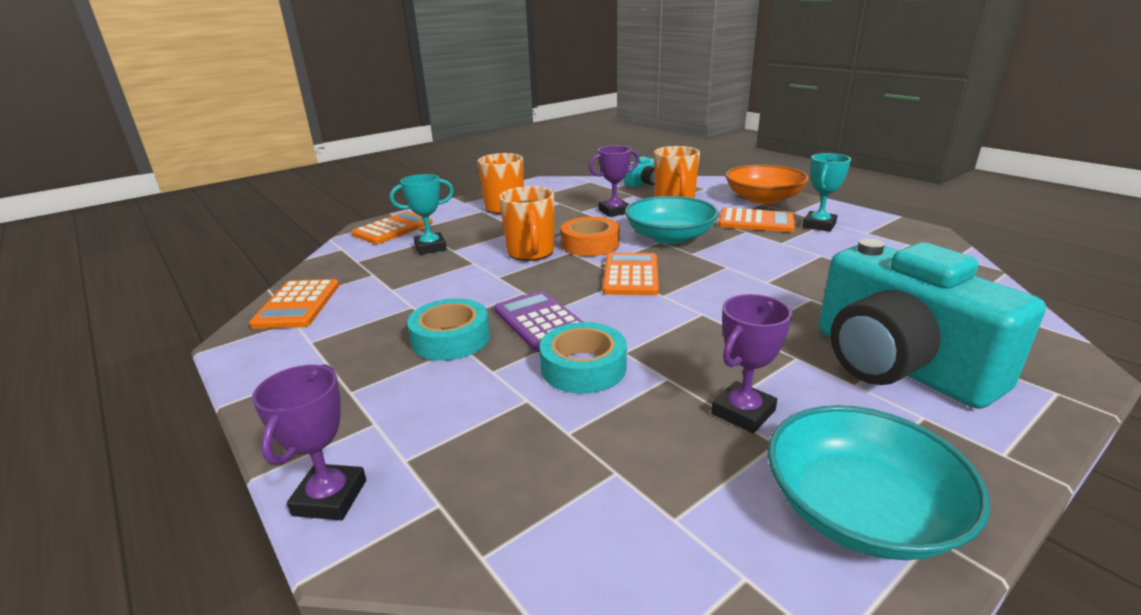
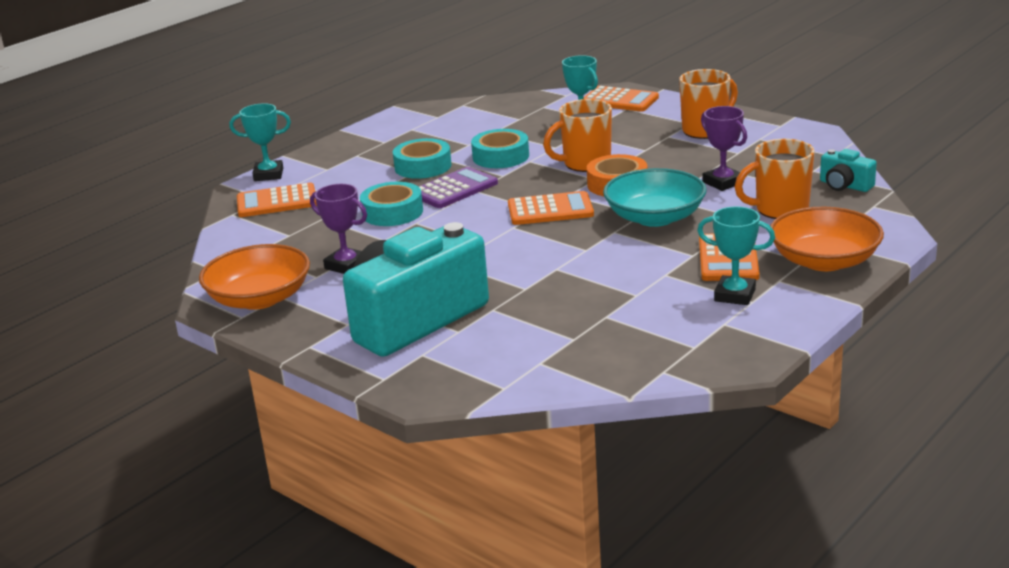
camera: 80 degrees right, 0 degrees up
(297, 305) = (460, 110): orange calculator -> orange calculator (277, 202)
(330, 497) = (268, 175): purple trophy -> turquoise trophy
(470, 290) = (500, 156): none -> turquoise tape
(860, 510) = (259, 298): turquoise bowl -> orange bowl

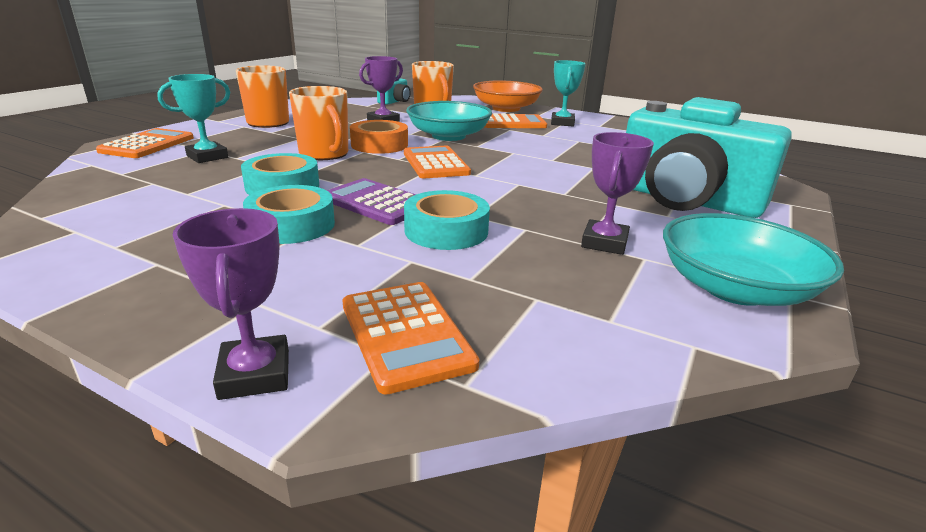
camera: 105 degrees left, 0 degrees up
(259, 298) = (734, 288): orange bowl -> turquoise bowl
(268, 175) = (255, 374): turquoise trophy -> purple trophy

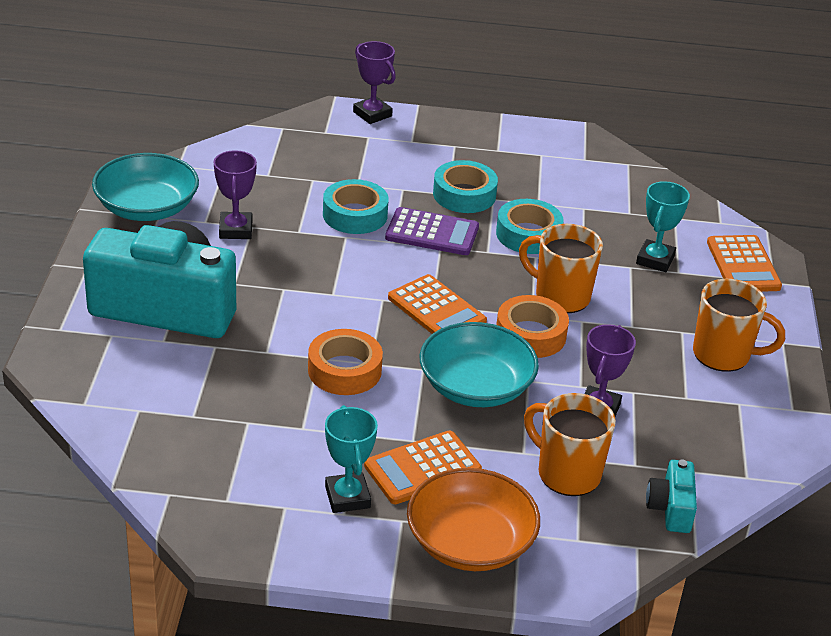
camera: 155 degrees right, 10 degrees up
(405, 334) = (324, 141): orange calculator -> none
(536, 152) = (344, 370): none -> orange tape

